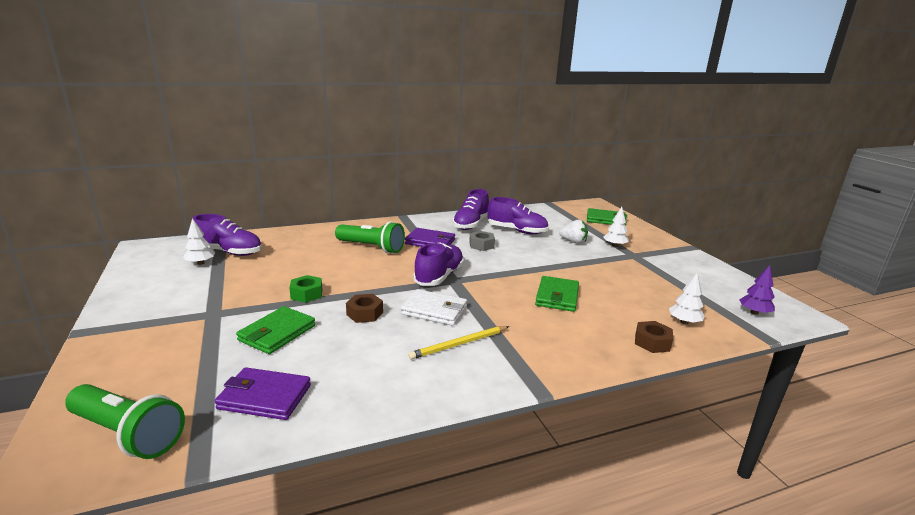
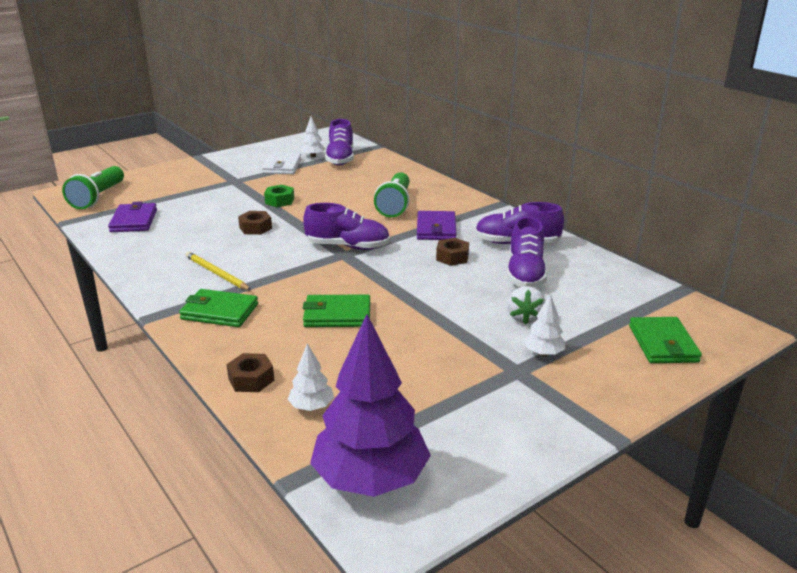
camera: 75 degrees right, 5 degrees up
(277, 333) = (214, 206): green wallet -> green wallet (219, 312)
(434, 310) = (274, 254): white wallet -> white wallet (282, 166)
(481, 245) = (452, 257): grey nut -> brown nut
(754, 312) = (371, 479): purple tree -> purple tree, size x2.24

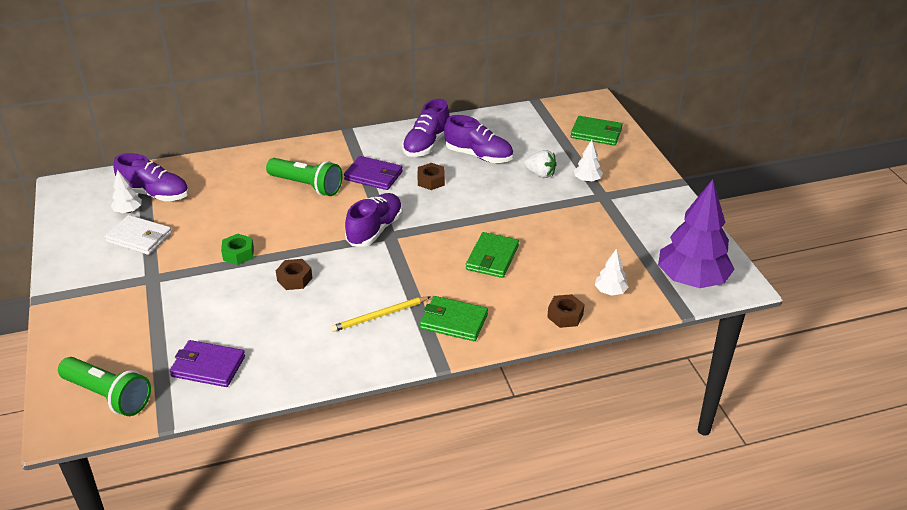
camera: 70 degrees left, 10 degrees up
(219, 312) = (453, 321): green wallet -> green wallet turned 75 degrees clockwise

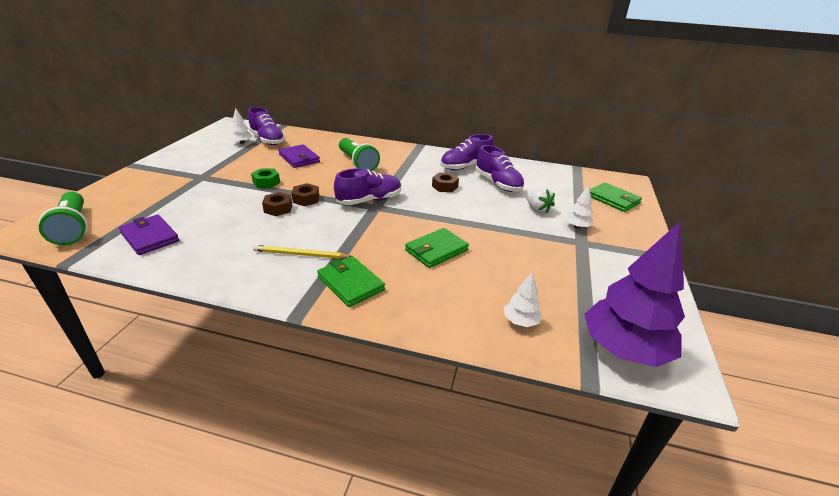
camera: 30 degrees right, 5 degrees down
(139, 237) = (227, 156): white wallet -> none
(373, 176) = (407, 171): purple wallet -> purple wallet (299, 158)
(565, 316) = (454, 323): brown nut -> brown nut (306, 199)

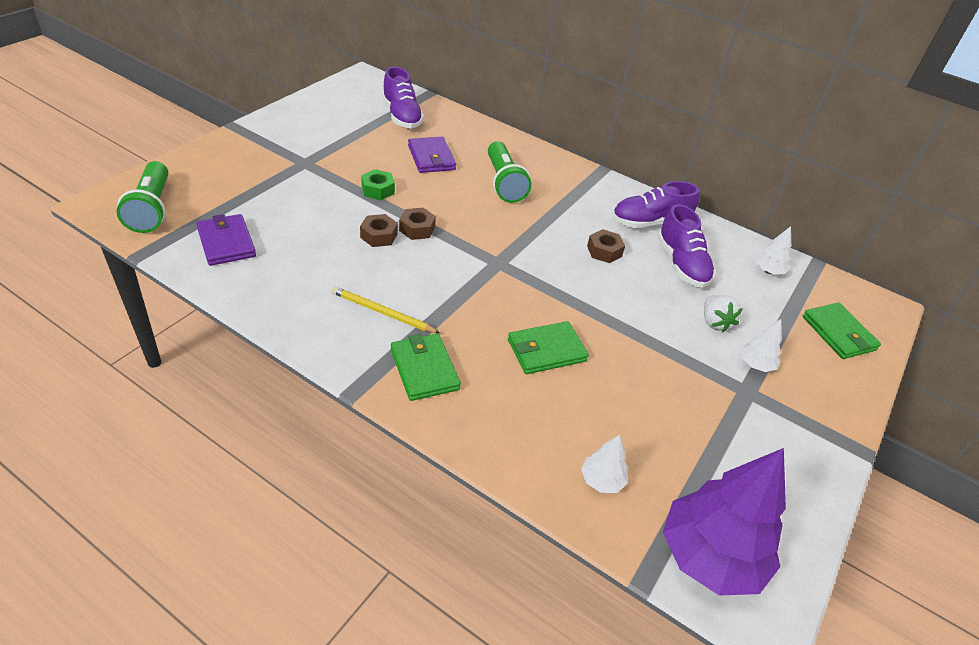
camera: 15 degrees right, 10 degrees up
(242, 143) = (369, 114): white tree -> white tree (768, 271)
(369, 200) = (494, 250): purple shoe -> none

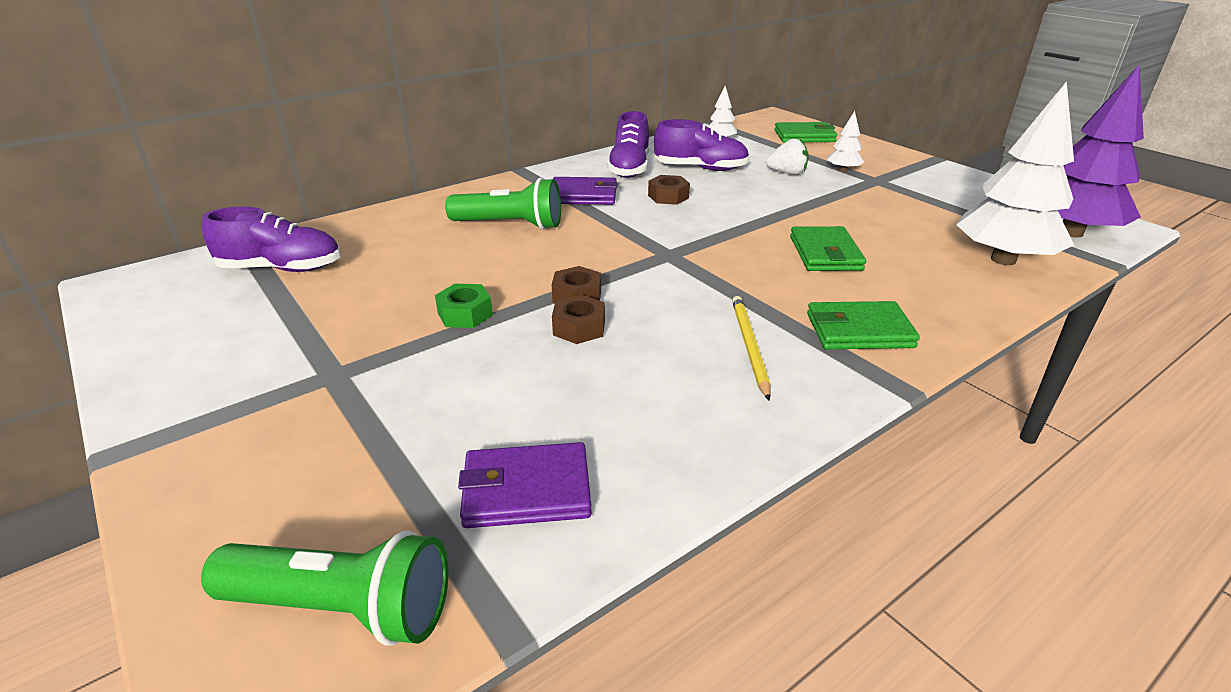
camera: 65 degrees left, 10 degrees down
(382, 312) = (749, 346): yellow pencil -> yellow pencil turned 135 degrees clockwise
(431, 158) = (415, 262): purple wallet -> purple wallet (583, 195)
(601, 480) = (1003, 259): white tree -> white tree, size x2.24

